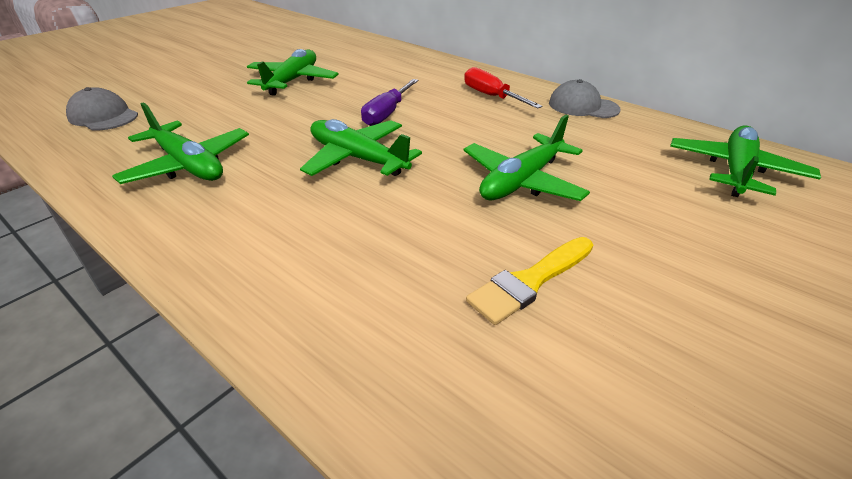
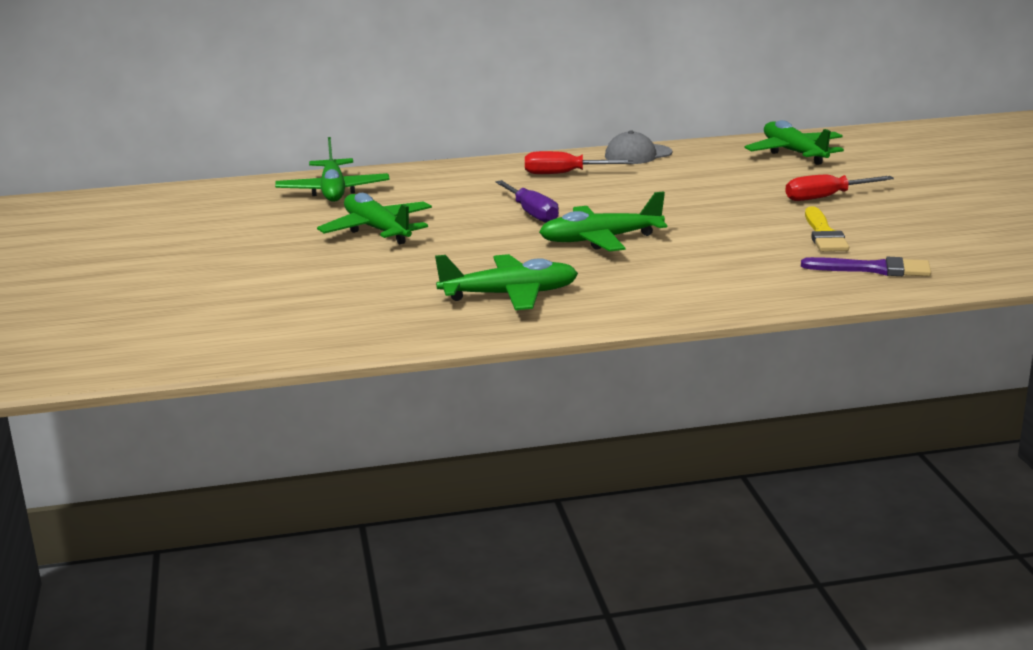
camera: 50 degrees left, 15 degrees down
(103, 116) = (317, 317): grey cap -> none
(455, 379) = (874, 269): none -> purple brush
(521, 181) = (716, 205): green plane -> green plane (333, 191)
(646, 237) = (825, 197): none -> red screwdriver

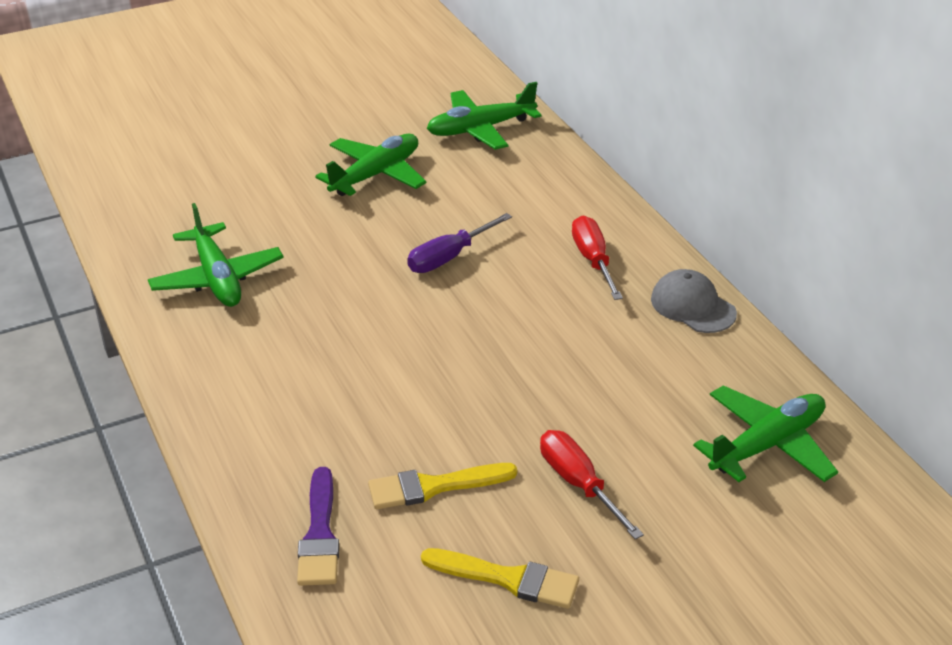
camera: 75 degrees right, 15 degrees up
(600, 240) = (377, 314): green plane -> none
(919, 221) = (508, 579): none -> yellow brush

